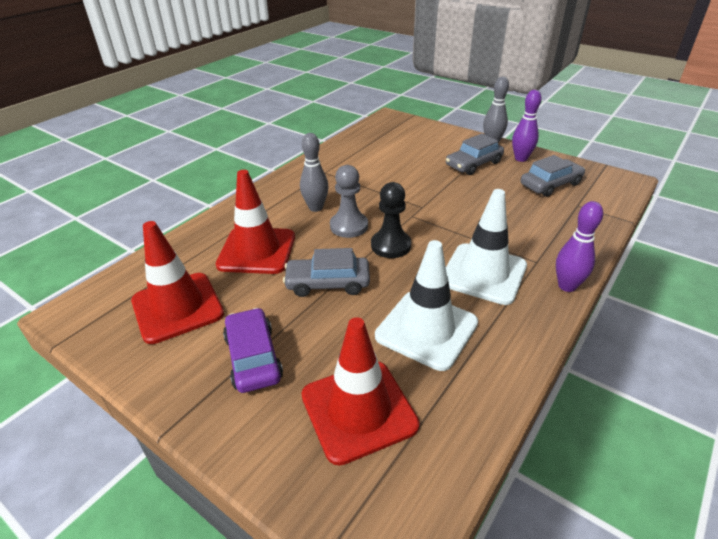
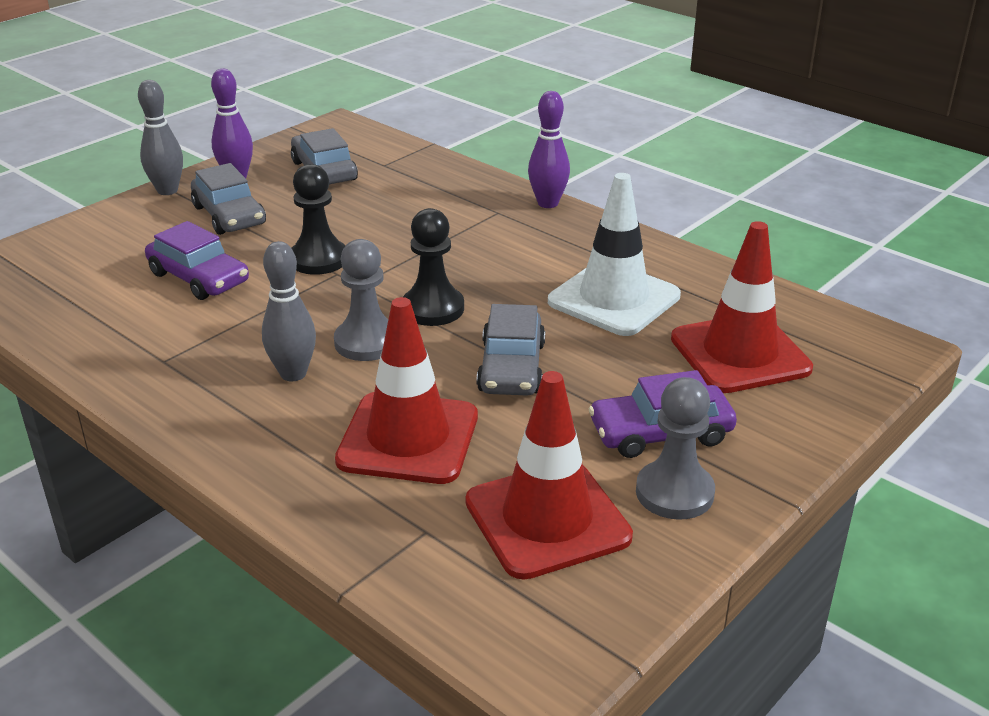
camera: 85 degrees left, 5 degrees down
(189, 364) = (674, 493): none -> grey pawn
(402, 167) = (198, 278): none -> purple car
(435, 198) = (318, 259): none -> black pawn
(483, 273) = (514, 248): white traffic cone -> none

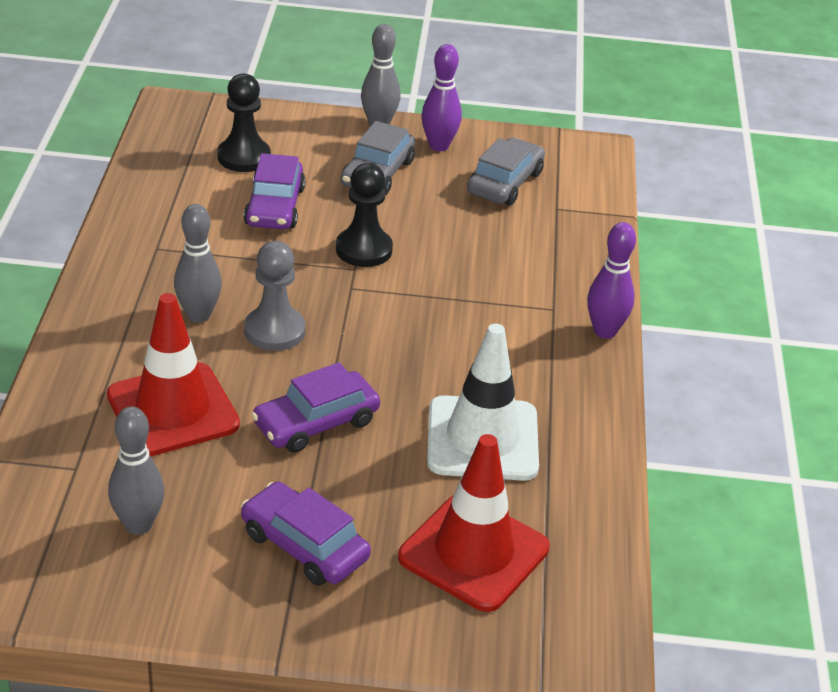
camera: 50 degrees right, 5 degrees up
(433, 308) = (357, 343): black pawn -> black pawn (244, 157)
(511, 367) = (316, 423): grey car -> purple car
(547, 519) = (138, 525): red traffic cone -> grey bowling pin
(674, 493) = (230, 584): grey pawn -> none

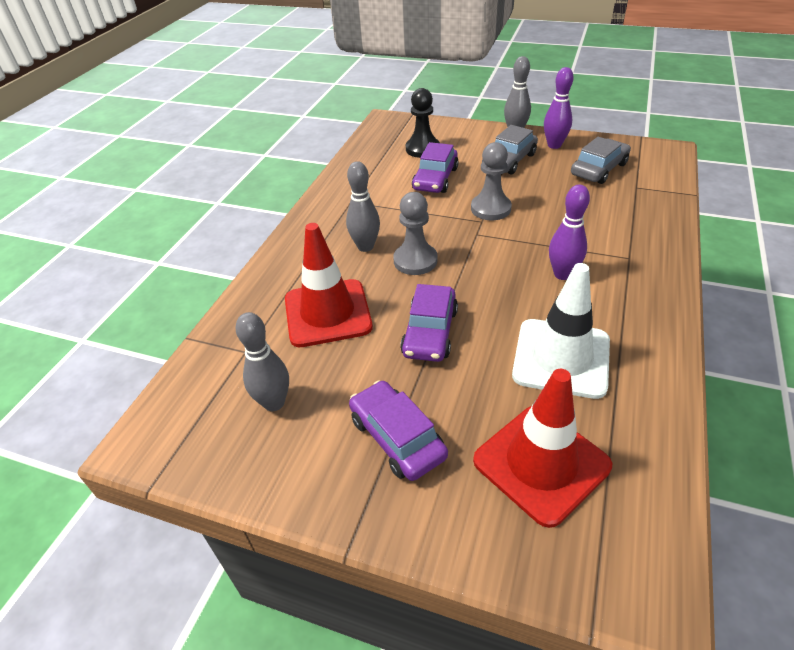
camera: 20 degrees right, 5 degrees up
(316, 423) = (430, 332): purple car -> purple car turned 60 degrees counterclockwise
(364, 249) = (490, 209): black pawn -> grey pawn
(605, 331) = (671, 277): purple bowling pin -> purple bowling pin (562, 274)

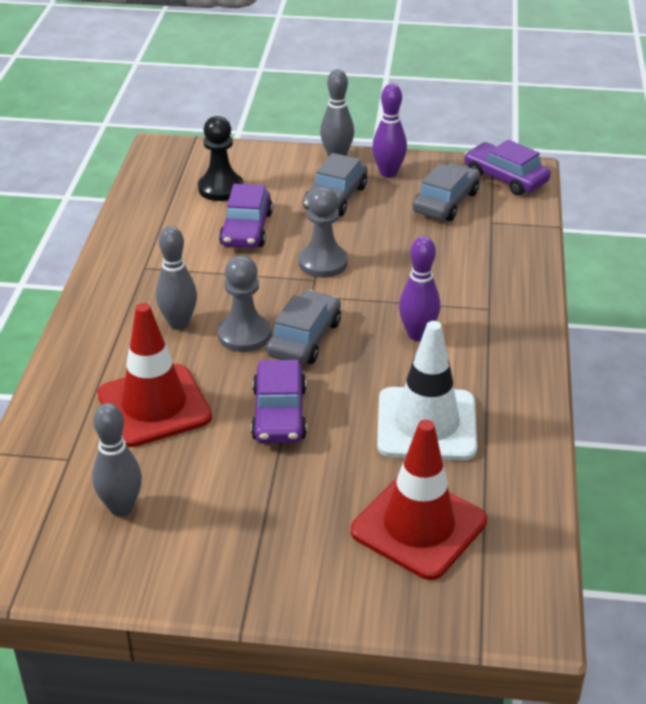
camera: 15 degrees left, 5 degrees down
(397, 437) = (267, 523): purple car -> purple car (505, 178)
(464, 268) = (304, 338): none -> grey car

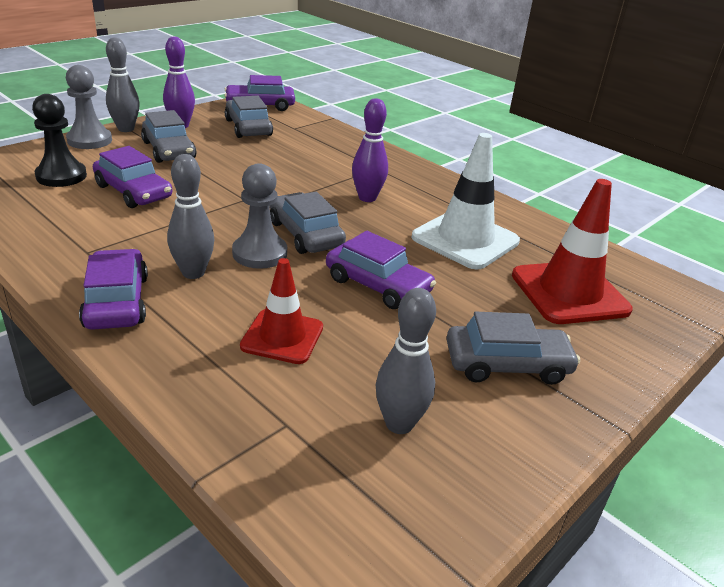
camera: 55 degrees left, 5 degrees down
(107, 317) = (117, 301): none -> purple car
(154, 406) = (282, 337): red traffic cone -> red traffic cone, size x0.64
(253, 531) = (507, 365): none -> grey car
(323, 263) = (232, 188): grey pawn -> grey pawn (89, 140)

